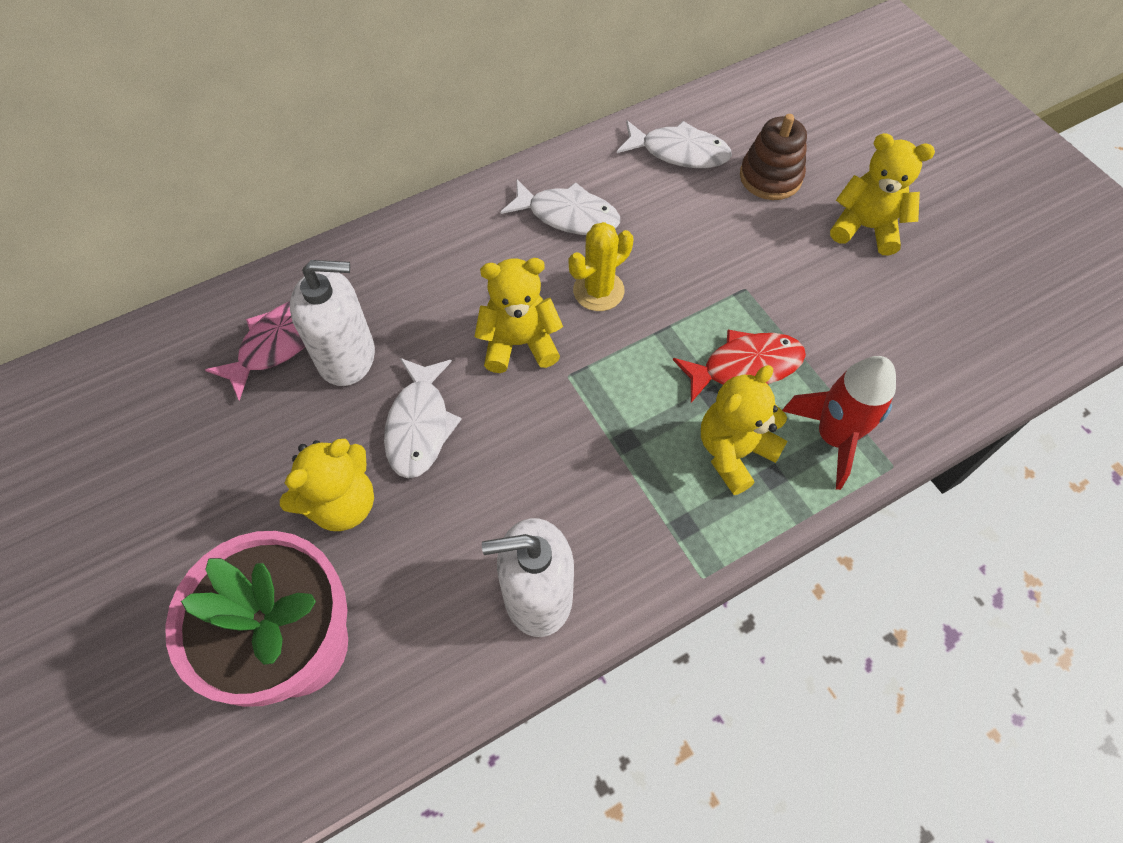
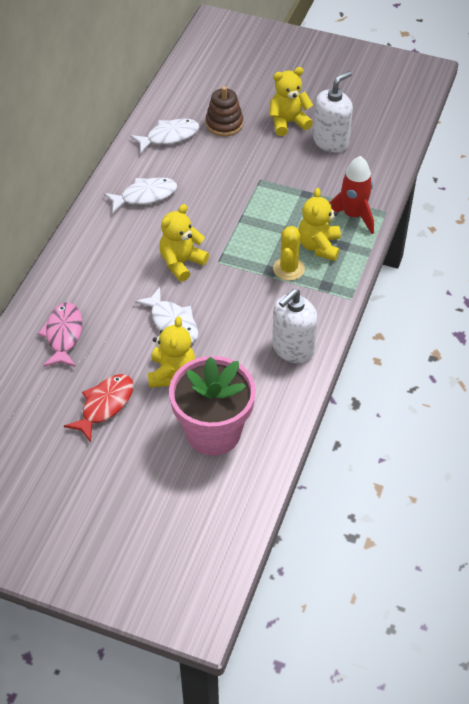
camera: 40 degrees left, 10 degrees down
(347, 356) = (105, 319): white soap dispenser -> white soap dispenser (331, 141)
(598, 291) = (195, 219): yellow cactus -> yellow cactus (288, 269)
(745, 366) = (291, 210): red fish -> red fish (105, 405)

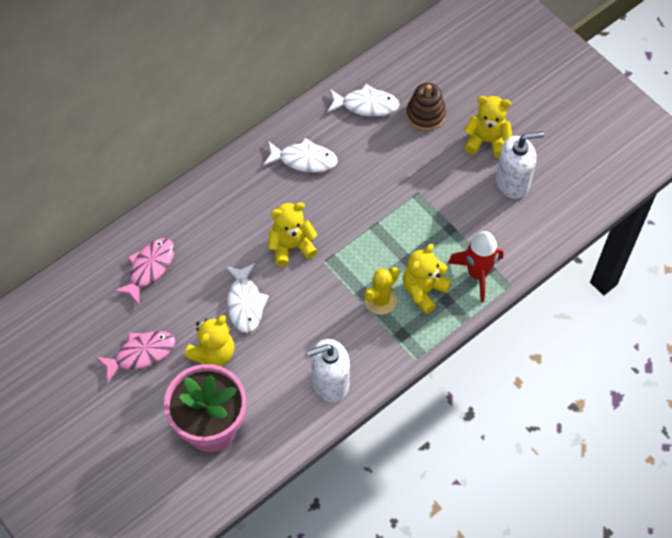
camera: 30 degrees right, 10 degrees up
(105, 405) = (141, 354): red fish -> pink fish

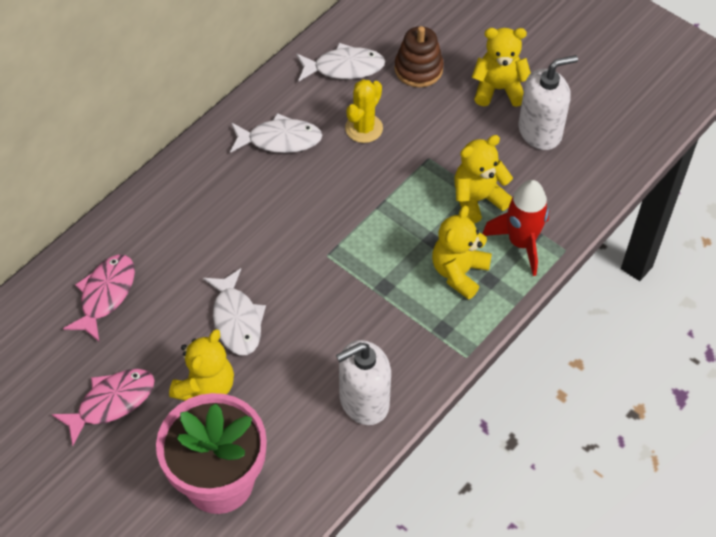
camera: 10 degrees left, 5 degrees down
(291, 246) = (283, 243): yellow teddy bear -> yellow teddy bear (477, 199)
(380, 300) = (408, 291): yellow cactus -> yellow cactus (364, 128)

